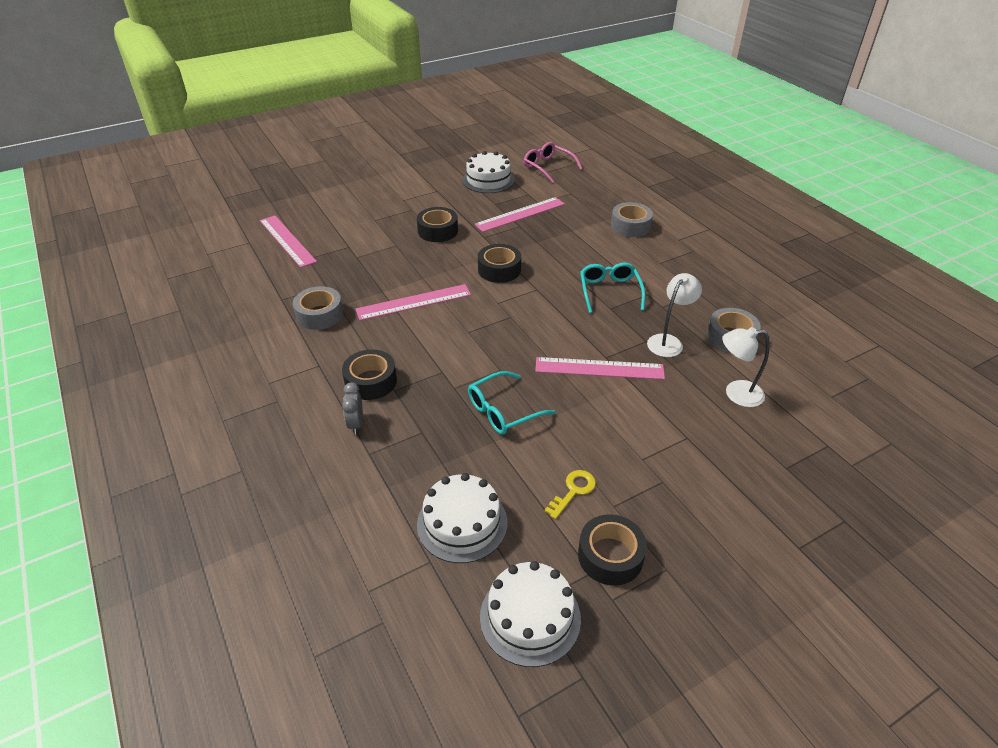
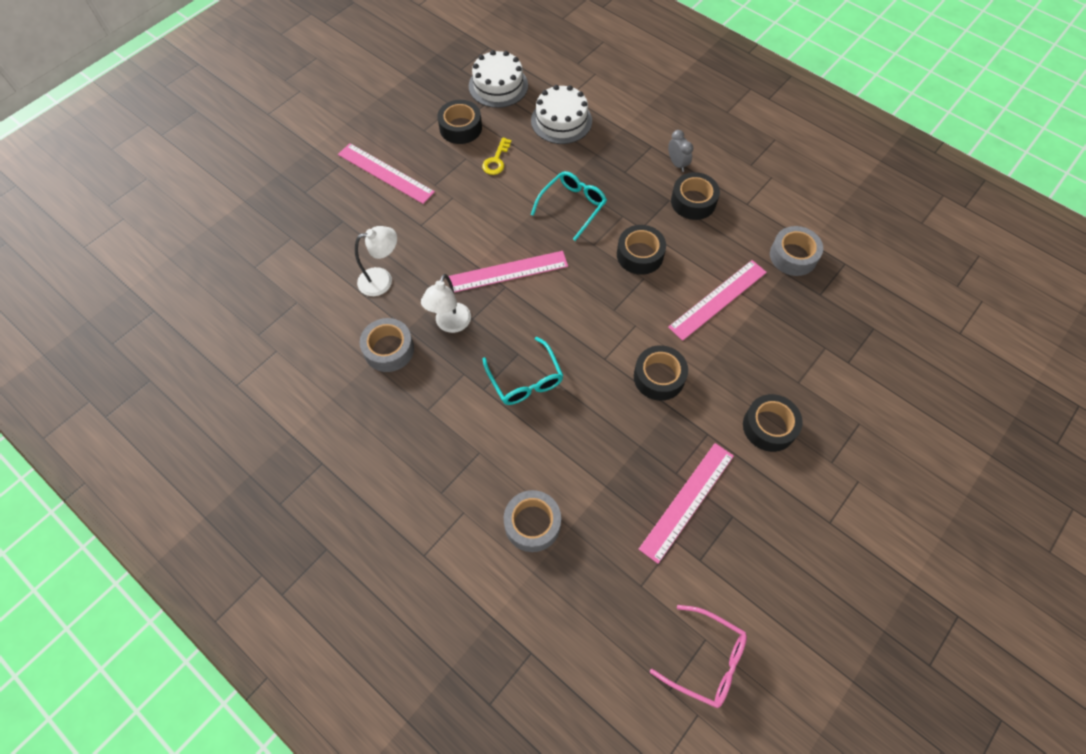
camera: 160 degrees right, 20 degrees up
(287, 241) = (922, 349): pink ruler -> pink ruler (385, 173)
(459, 350) = (640, 255): none -> black tape
(488, 180) = (776, 581): white cake -> none

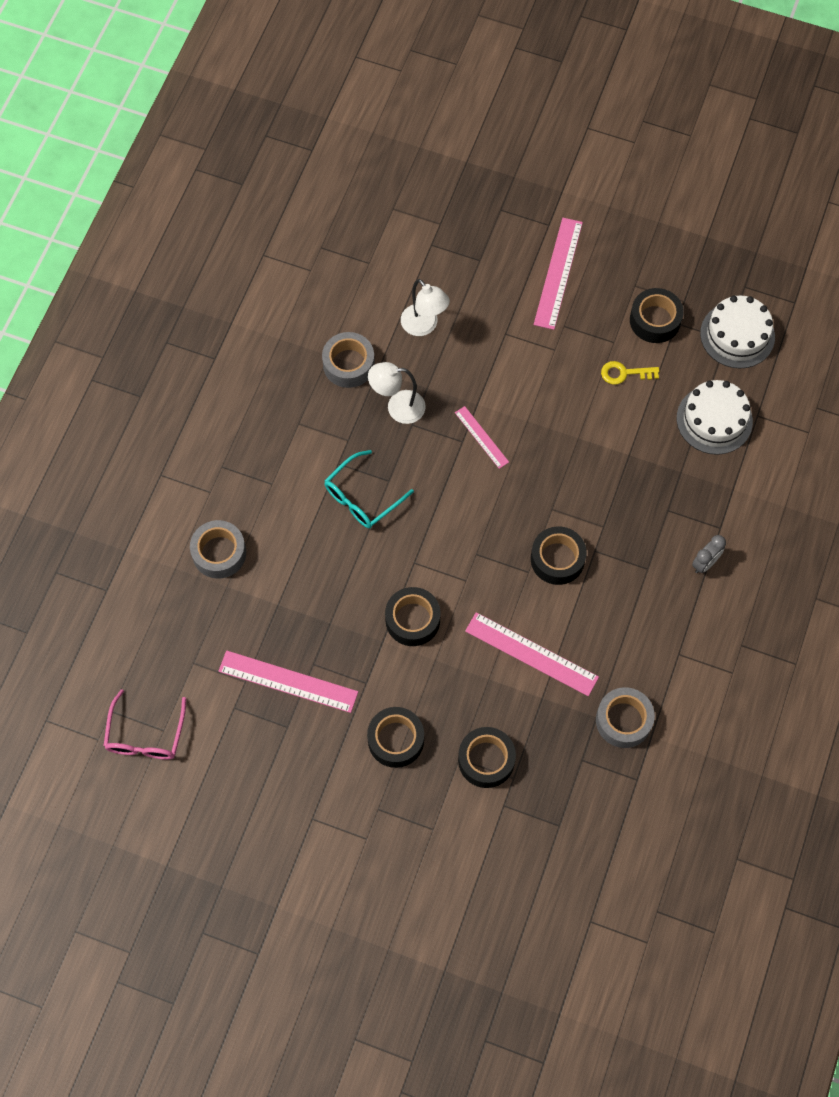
camera: 70 degrees right, 5 degrees up
(508, 272) = (481, 437): pink ruler -> pink ruler, size x0.57
(573, 206) = (594, 472): turquoise glasses -> none
(693, 201) = (656, 595): black tape -> black tape (486, 760)

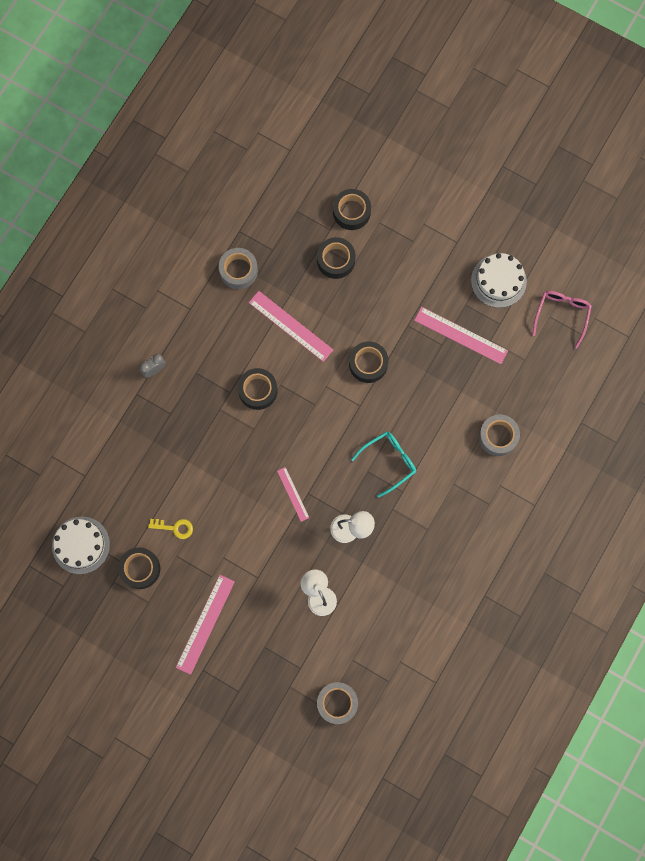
camera: 170 degrees left, 10 degrees up
(348, 364) = (382, 572): grey tape -> grey tape (337, 703)
(396, 740) = (393, 283): black tape -> black tape (351, 212)
(714, 420) = (117, 478): white cake -> white cake (498, 281)

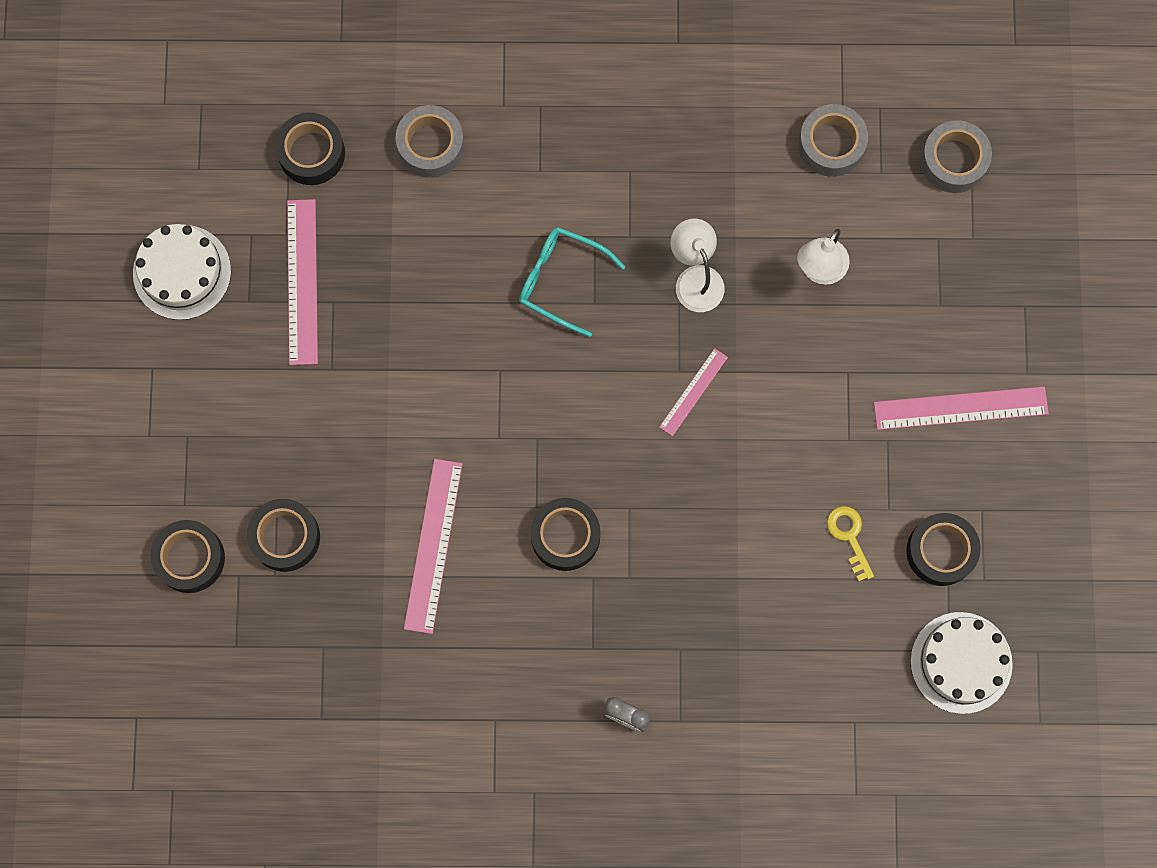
camera: 120 degrees left, 0 degrees up
(238, 270) = (388, 680): grey tape -> grey tape (831, 144)
(368, 364) = (427, 394): black tape -> black tape (311, 153)
(562, 315) = (186, 152): pink glasses -> none

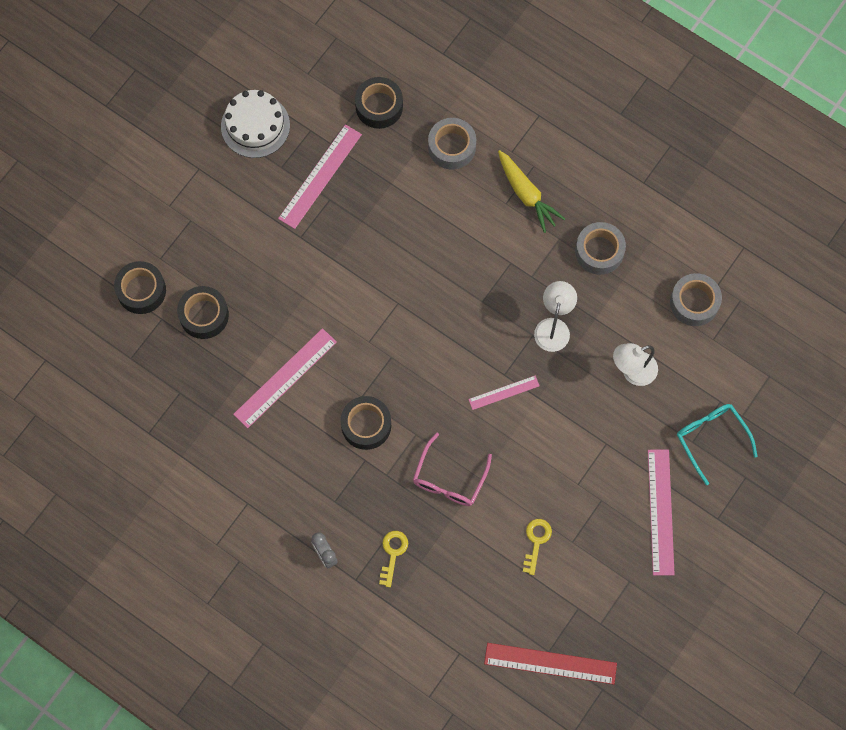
camera: 35 degrees right, 5 degrees down
(556, 144) = (526, 194): none -> yellow carrot
(561, 280) = (472, 275): turquoise glasses -> turquoise glasses (711, 438)
(701, 662) = (393, 553): none -> yellow key
(703, 533) = (449, 479): none -> pink glasses
(941, 551) = (586, 588): black tape -> none
(953, 161) = (763, 361): grey tape -> grey tape (599, 251)
(960, 408) = (660, 512): pink ruler -> pink ruler turned 60 degrees clockwise
(961, 662) = (550, 663): white cake -> red ruler

